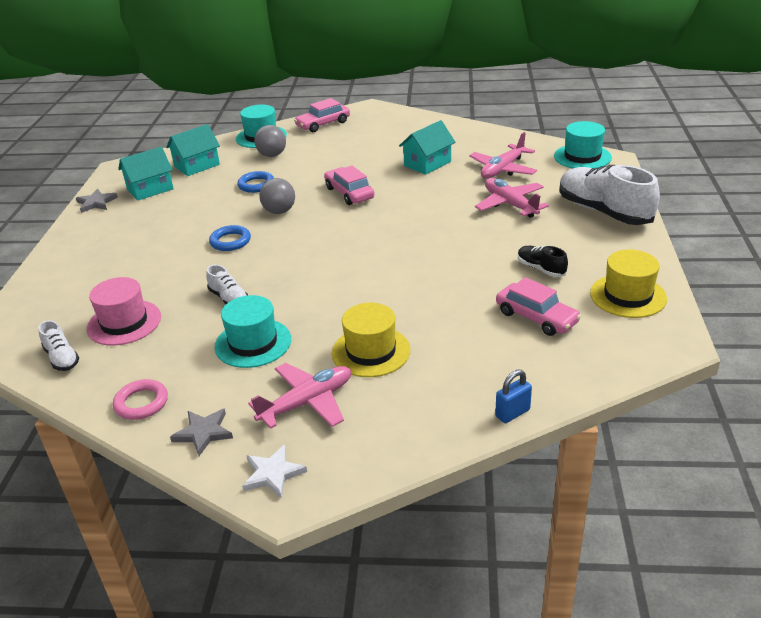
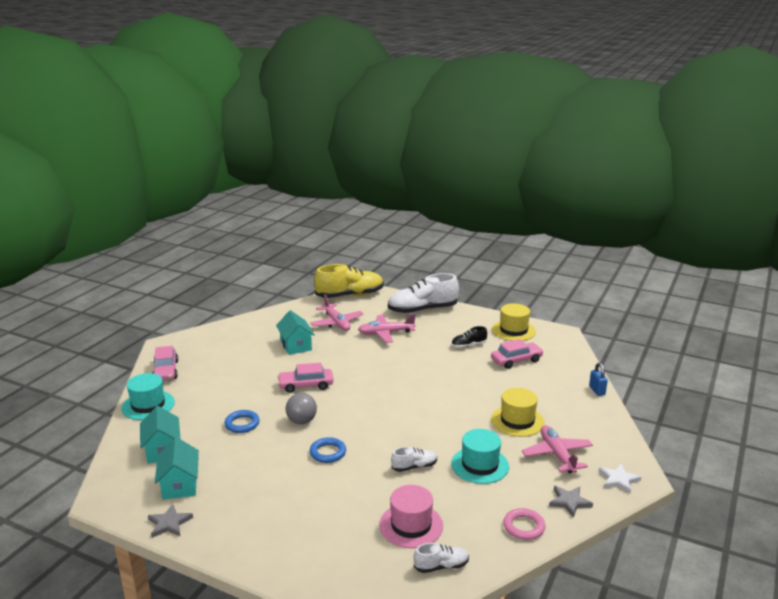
camera: 70 degrees left, 10 degrees down
(272, 155) = (194, 406): grey ball -> none
(582, 157) = (350, 295): turquoise hat -> yellow shoe

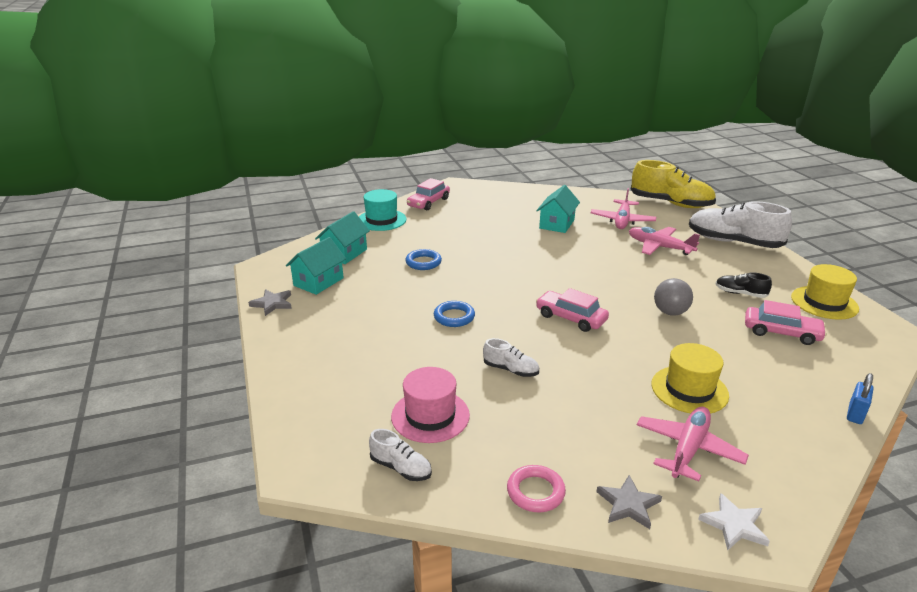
camera: 45 degrees right, 5 degrees up
(302, 421) = (471, 282): grey ball -> grey ball (670, 312)
(306, 385) = (517, 257): pink car -> pink car (571, 318)
(480, 465) = (579, 406): turquoise hat -> none

